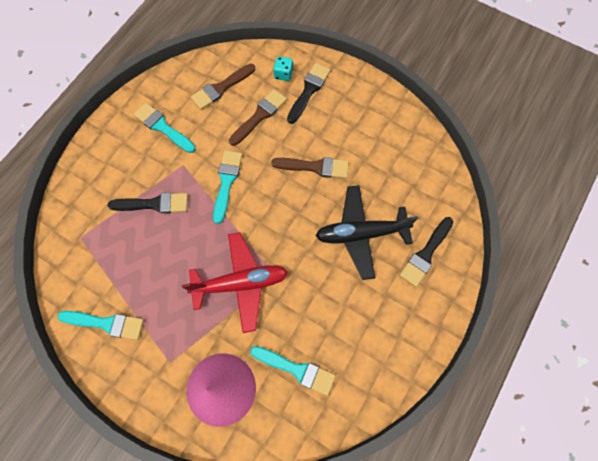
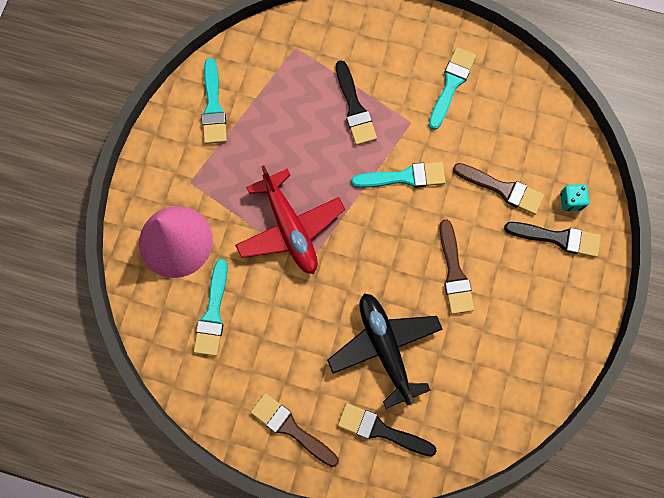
camera: 75 degrees right, 5 degrees up
(221, 88) = (525, 133): brown brush -> brown brush (291, 428)

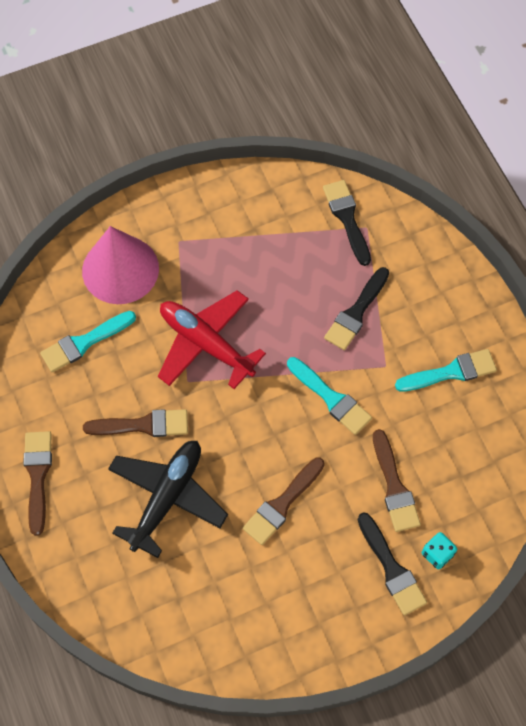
camera: 50 degrees right, 10 degrees down
(213, 107) = (257, 208): turquoise brush -> none
(290, 228) = (206, 344): red plane -> red plane turned 105 degrees clockwise
(315, 321) = (143, 425): none -> brown brush
(381, 430) = (93, 549): black brush -> black brush (347, 218)

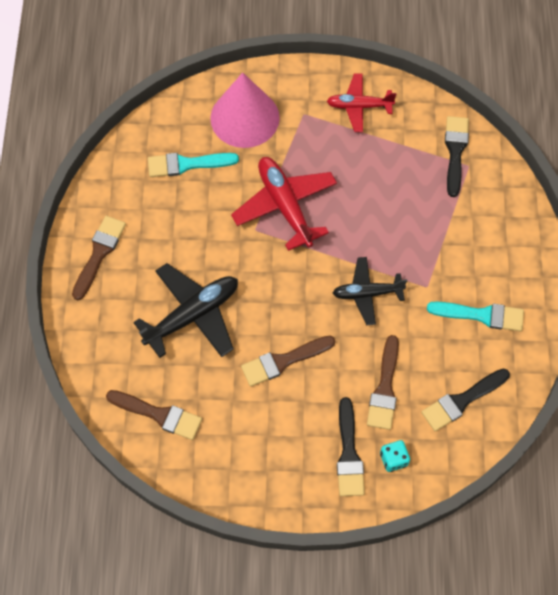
camera: 25 degrees right, 0 degrees up
(143, 425) = (202, 249): brown brush -> brown brush (159, 414)
(230, 211) = (359, 106): none -> red plane
(331, 398) = (367, 293): turquoise brush -> black plane
(356, 312) = (424, 232): black brush -> black brush (462, 401)

